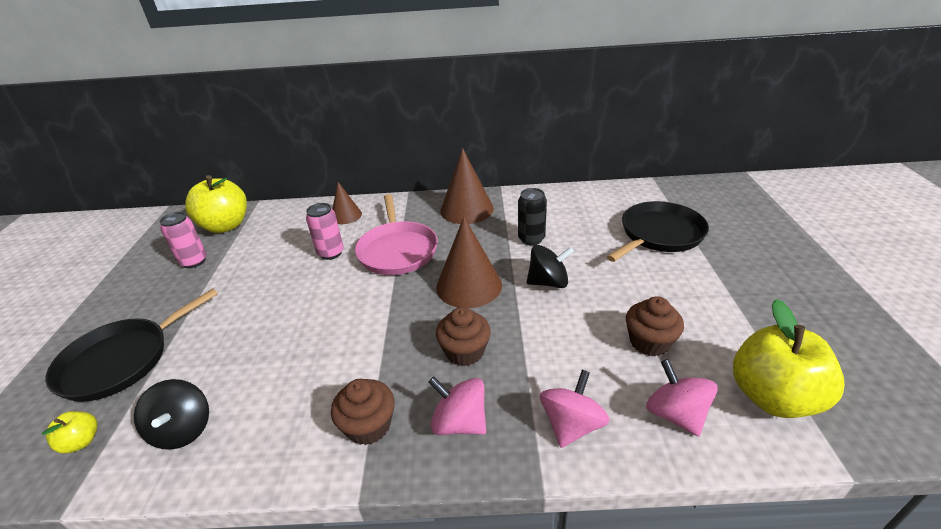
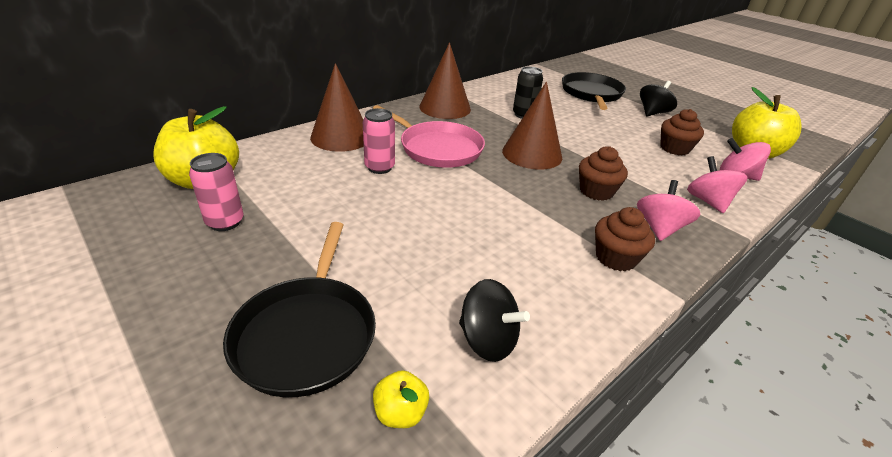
camera: 45 degrees left, 0 degrees up
(346, 215) = (341, 137): brown cone -> brown cone, size x1.71
(459, 422) = (659, 228): pink spinning top -> pink spinning top turned 120 degrees clockwise
(548, 282) = (576, 136): black spinning top -> black spinning top (652, 113)

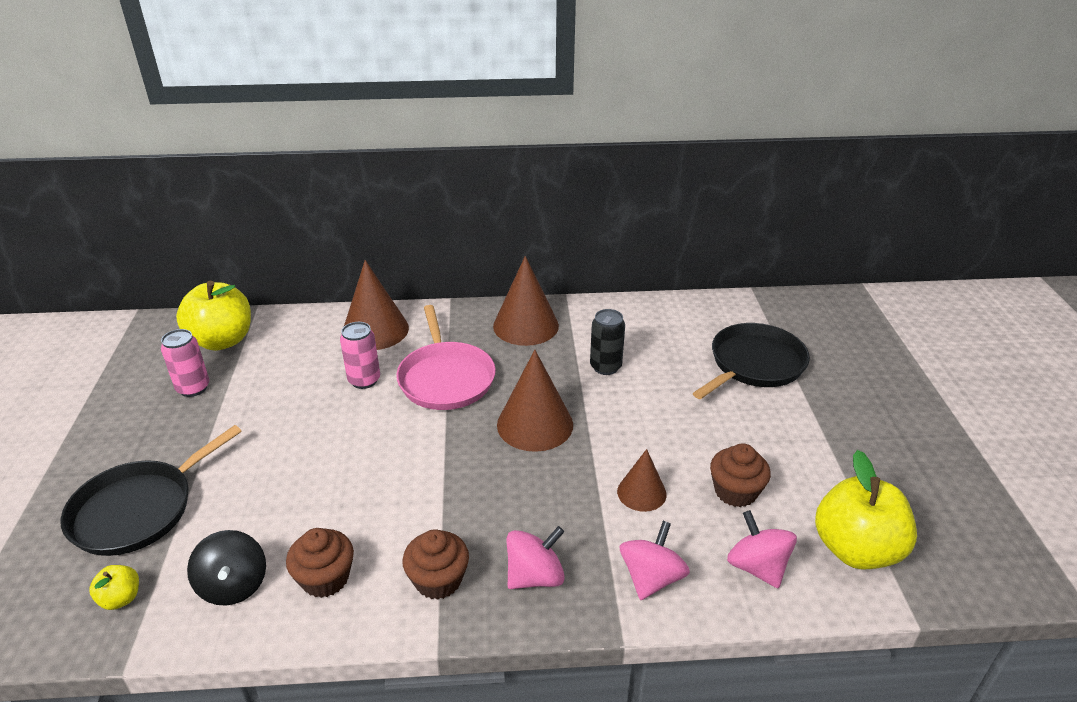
camera: 40 degrees right, 0 degrees up
(596, 191) = (535, 501): brown cupcake -> brown cupcake (325, 578)
(638, 165) = (641, 492): none -> brown cone
(652, 113) = (800, 427): black spinning top -> none

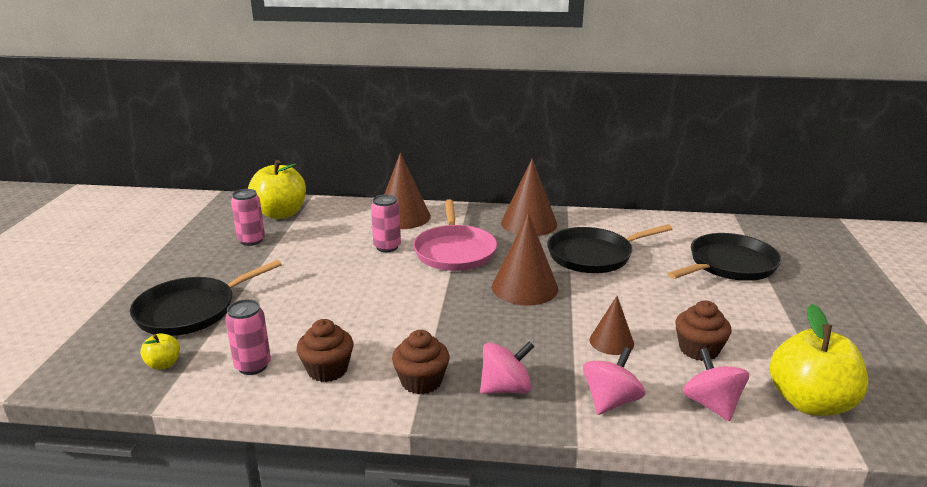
camera: 10 degrees right, 10 degrees down
(233, 585) = (253, 366): black spinning top -> pink can
(605, 367) = (593, 255): black can -> black pan

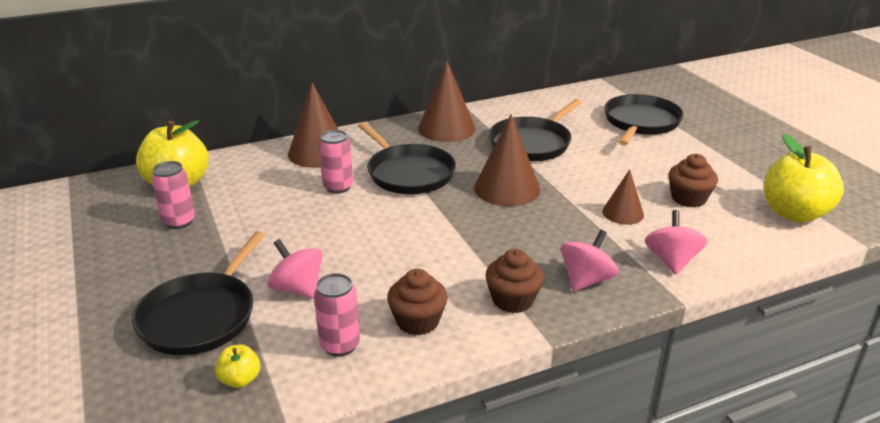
camera: 30 degrees left, 5 degrees up
(454, 251) = (408, 173): pink pan -> black pan
(711, 404) = (738, 238): pink spinning top -> pink spinning top (297, 289)

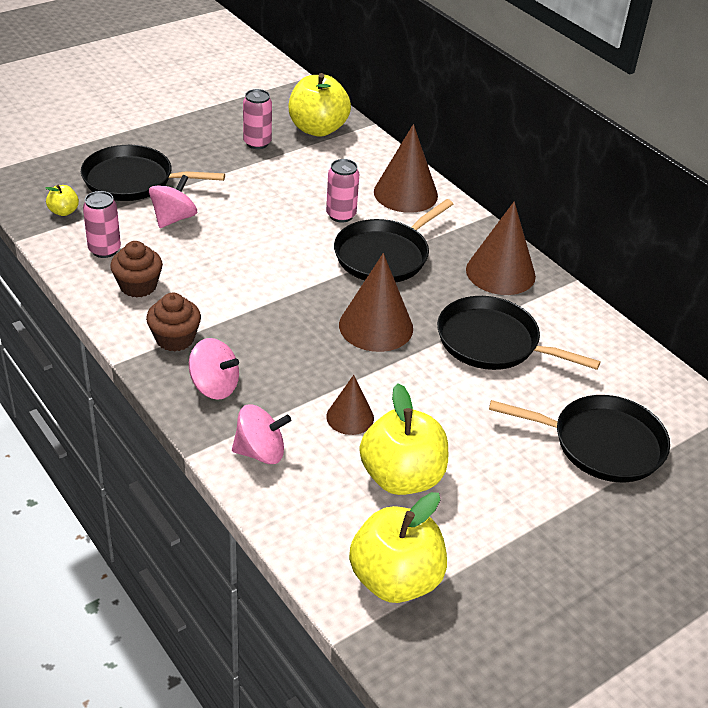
camera: 75 degrees right, 10 degrees up
(688, 198) = (401, 477): brown cupcake -> yellow apple

